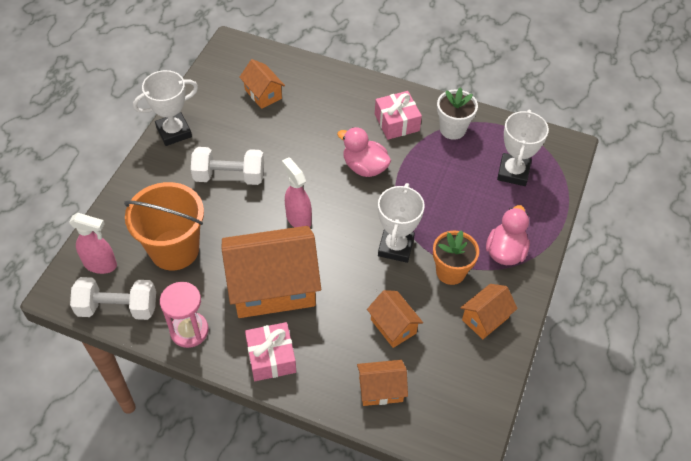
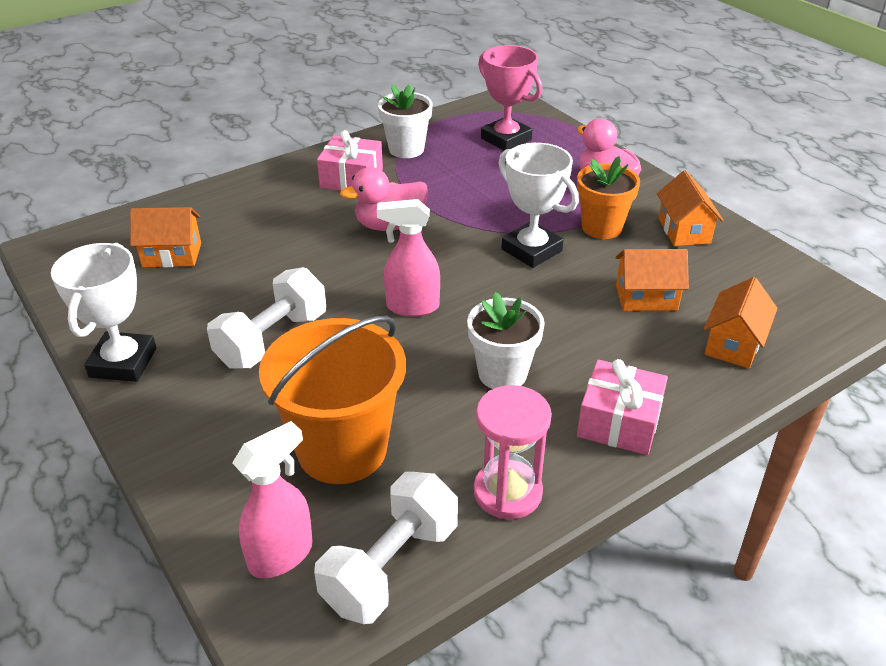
camera: 55 degrees left, 15 degrees down
(273, 287) = (502, 374): orange house -> white flower pot
(513, 172) = (506, 139): white trophy -> pink trophy

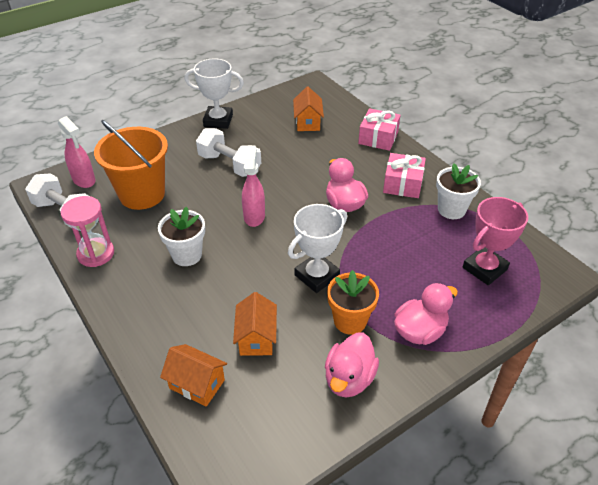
camera: 90 degrees right, 5 degrees up
(619, 422) = (134, 306): pink gift -> pink gift (378, 138)
(684, 231) = (349, 379): orange house -> pink duck

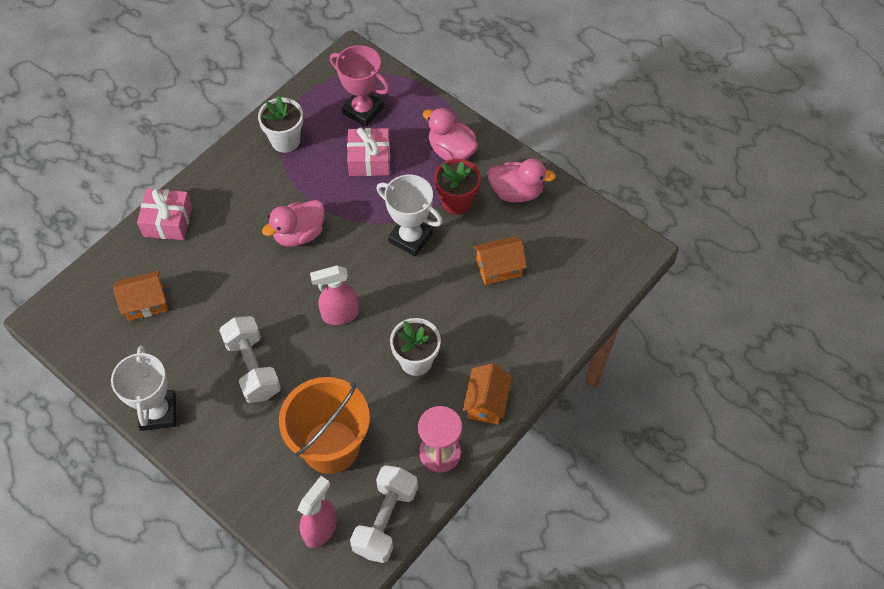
camera: 105 degrees left, 15 degrees up
(197, 384) = (561, 299): orange house -> orange house (486, 402)
(229, 164) = (253, 368): white dumbbell -> white dumbbell turned 45 degrees counterclockwise
(350, 321) = (456, 202): orange flower pot -> red flower pot
(403, 184) = (252, 186): pink gift -> pink gift (369, 159)

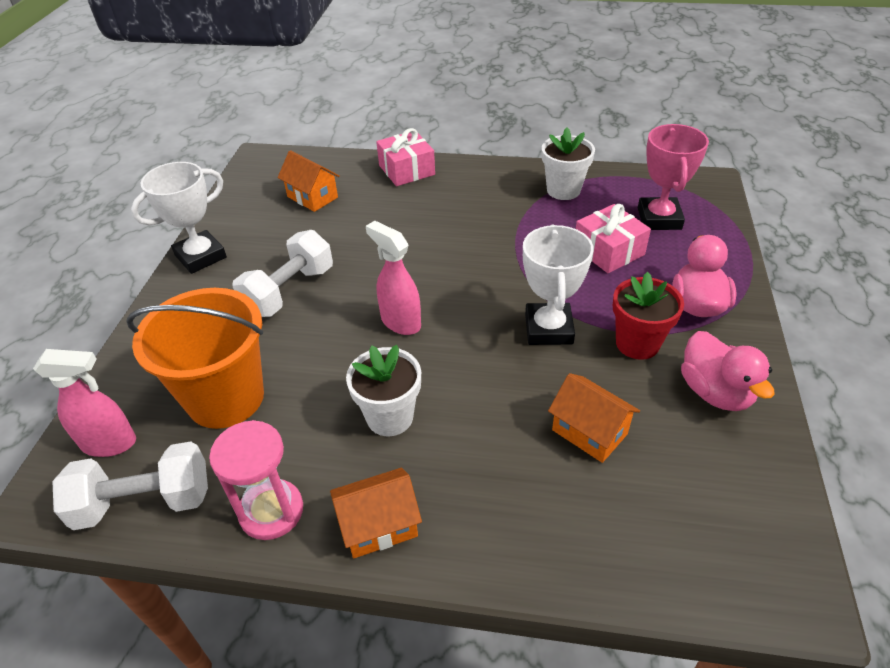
camera: 60 degrees right, 15 degrees down
(299, 234) = (469, 247): pink duck -> none

